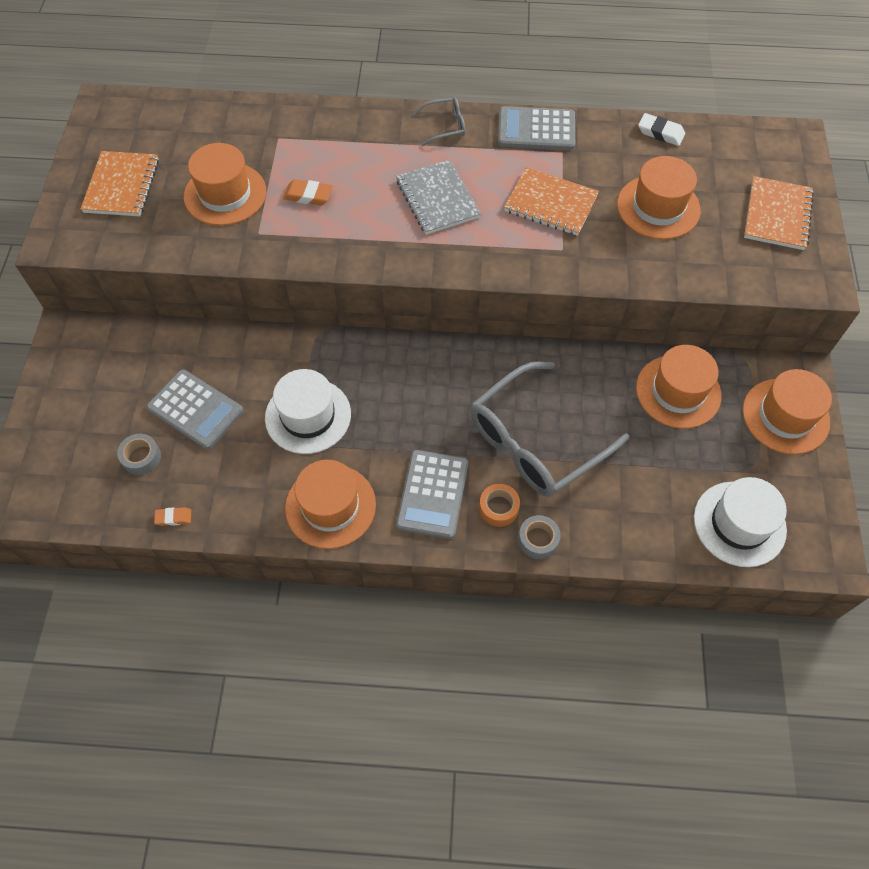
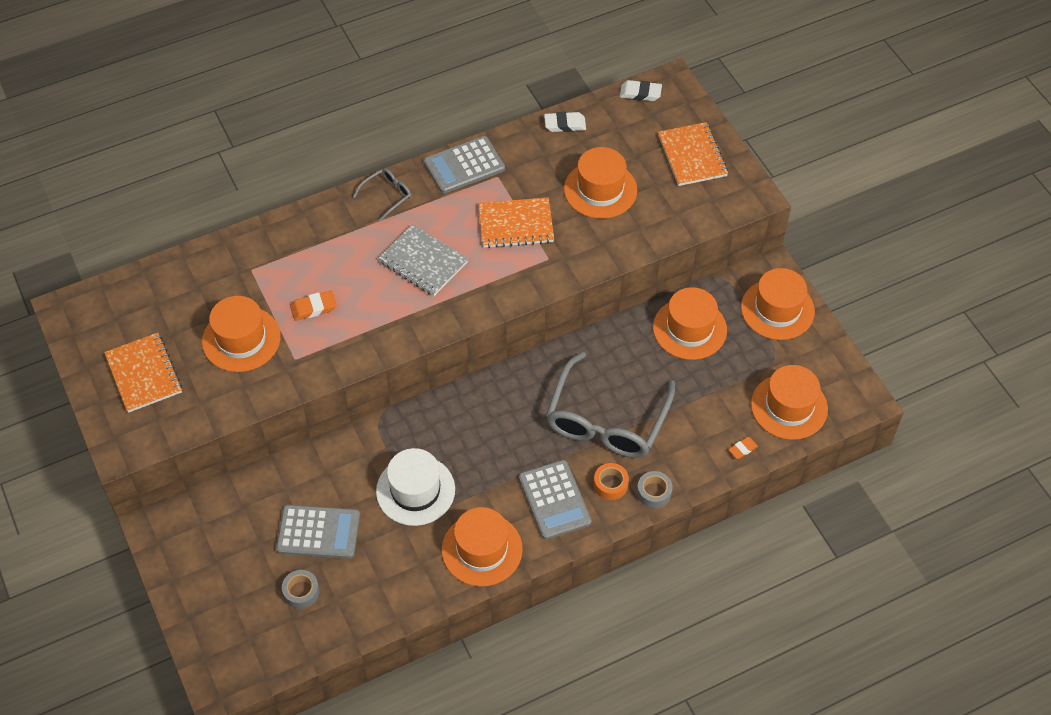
camera: 30 degrees left, 5 degrees down
(173, 517) = (363, 623): orange eraser -> orange eraser (742, 449)
(739, 524) = (789, 406): white hat -> orange hat
(757, 134) = (640, 93): none -> white eraser

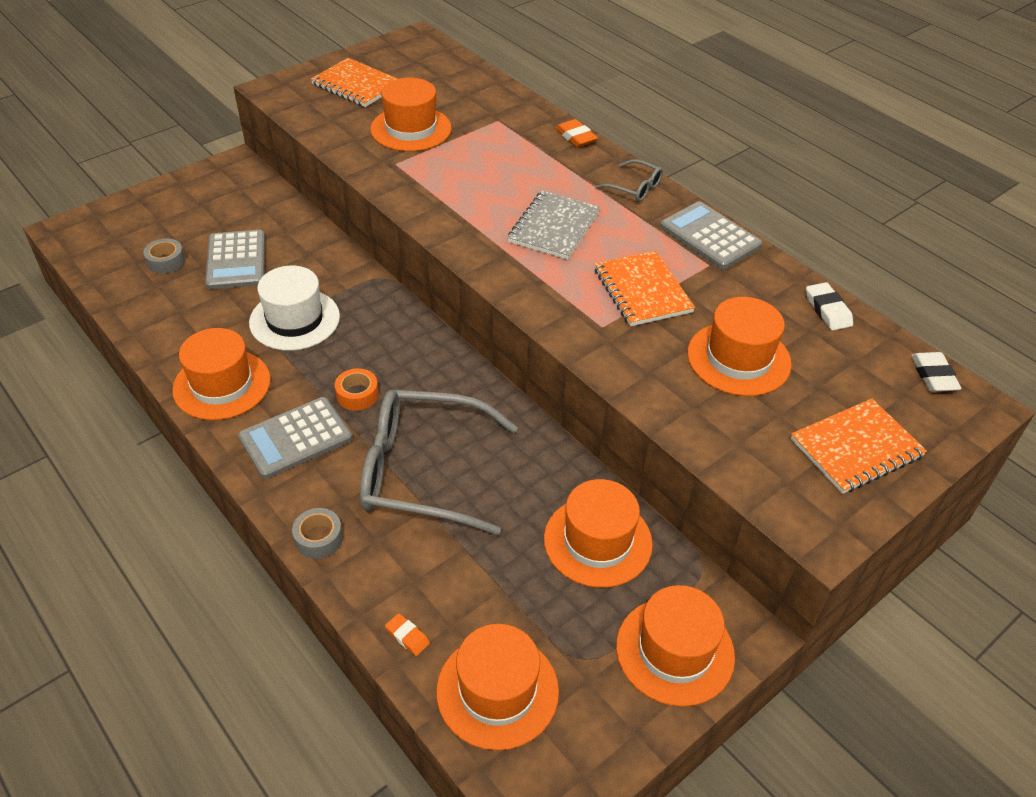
camera: 75 degrees right, 10 degrees down
(144, 374) = (356, 85): orange notebook -> orange notebook turned 75 degrees clockwise
(313, 308) = (463, 164): orange eraser -> orange eraser (575, 137)
(610, 484) = (325, 490): orange tape -> orange tape (357, 395)

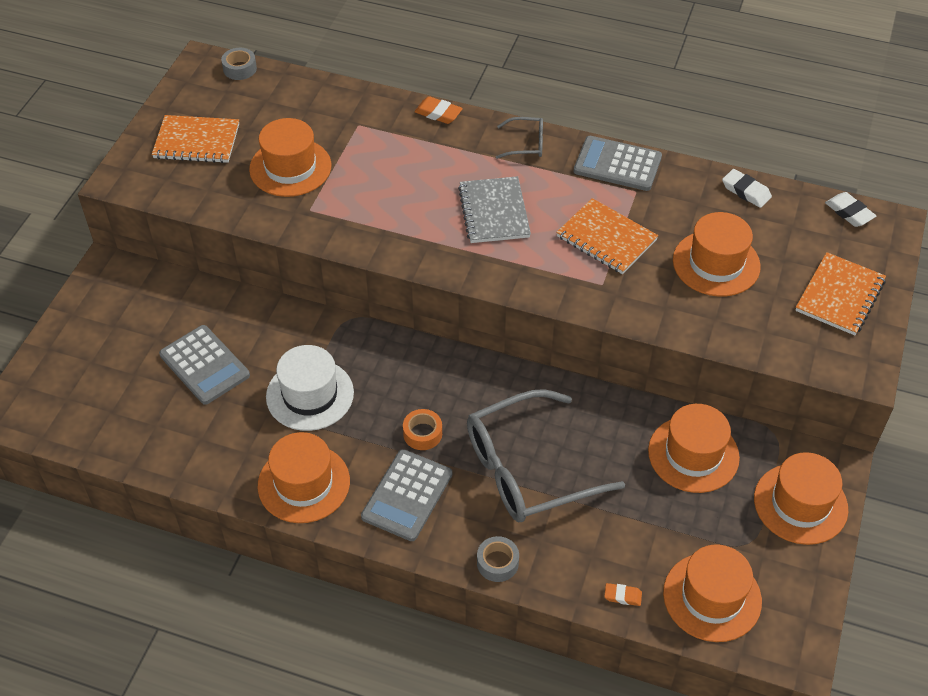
camera: 30 degrees left, 5 degrees up
(166, 261) = (140, 397): grey tape -> grey tape (240, 69)

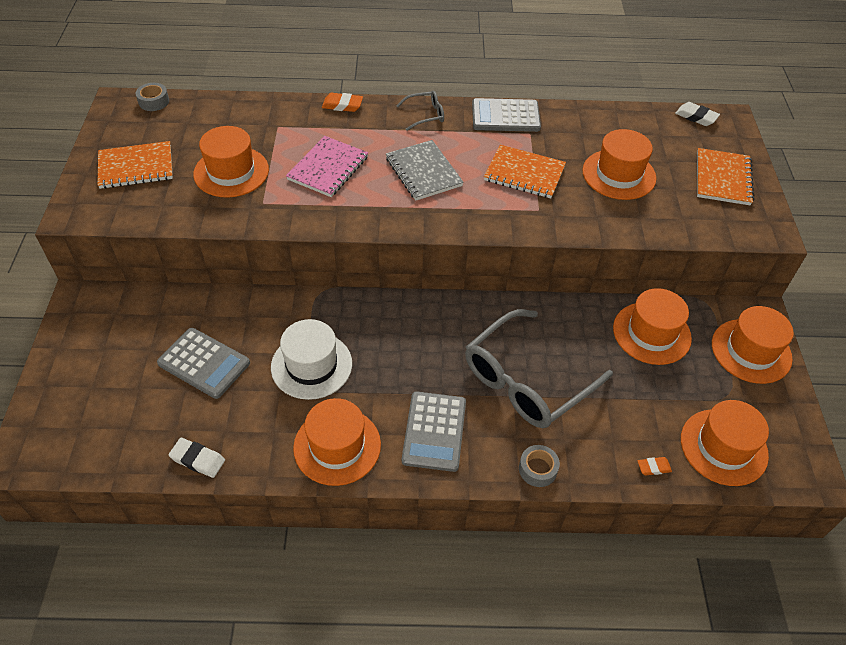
camera: 20 degrees left, 0 degrees up
(392, 185) = (328, 168): none -> pink notebook
(422, 434) = (425, 374): orange tape -> none
(746, 191) = (613, 117): white eraser -> white eraser (198, 459)

